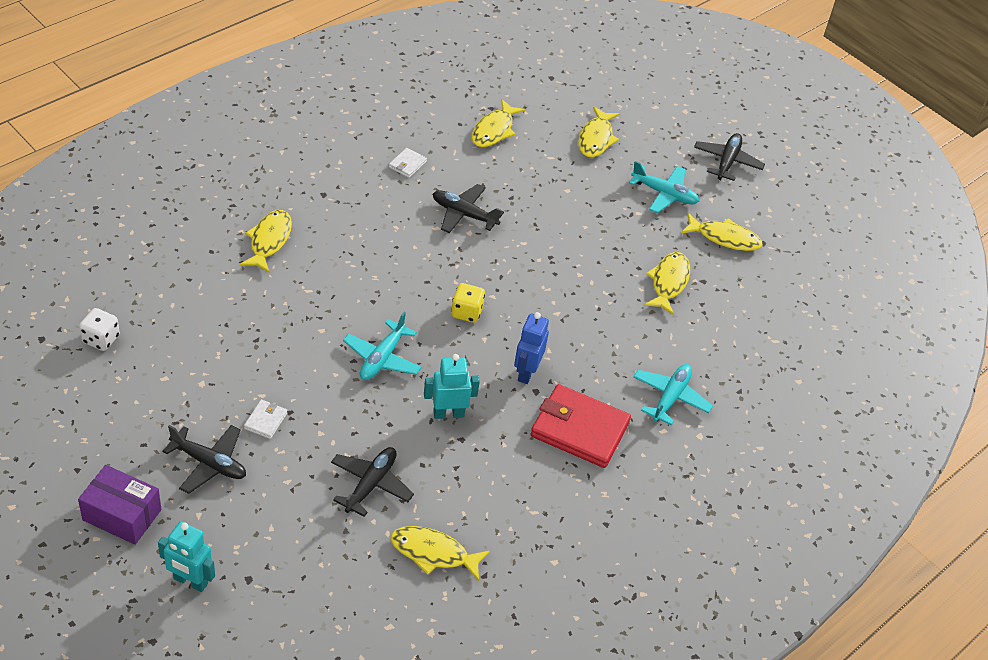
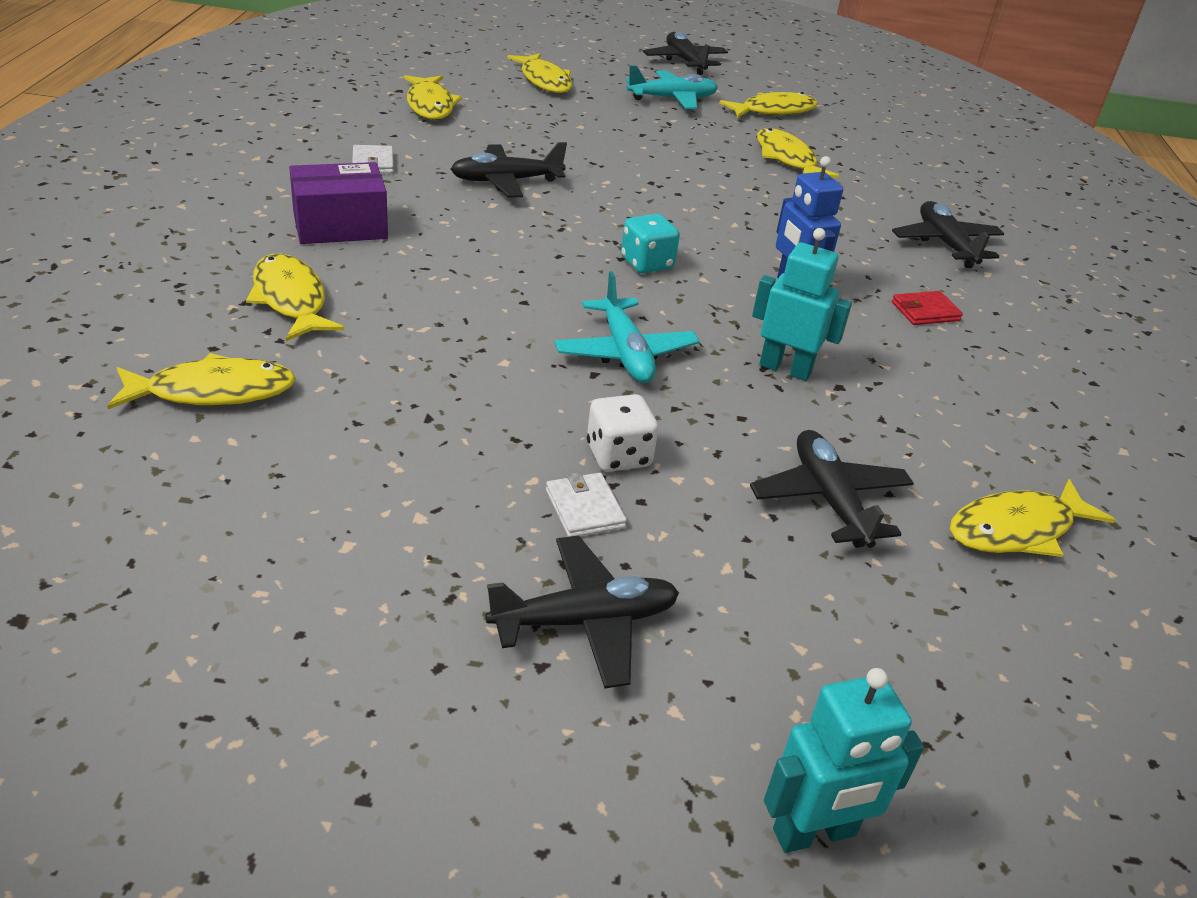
camera: 40 degrees left, 10 degrees down
(101, 339) = (154, 553): white dice -> white dice (618, 456)
(122, 515) = (552, 815): purple box -> purple box (340, 226)
(188, 275) = (213, 391): none -> yellow fish
(448, 413) = (785, 368): turquoise robot -> turquoise robot turned 75 degrees clockwise
(466, 312) = (647, 263): yellow dice -> turquoise dice
(579, 429) = (925, 311): red wallet -> red wallet, size x0.44
(670, 398) = (945, 244): turquoise plane -> black plane

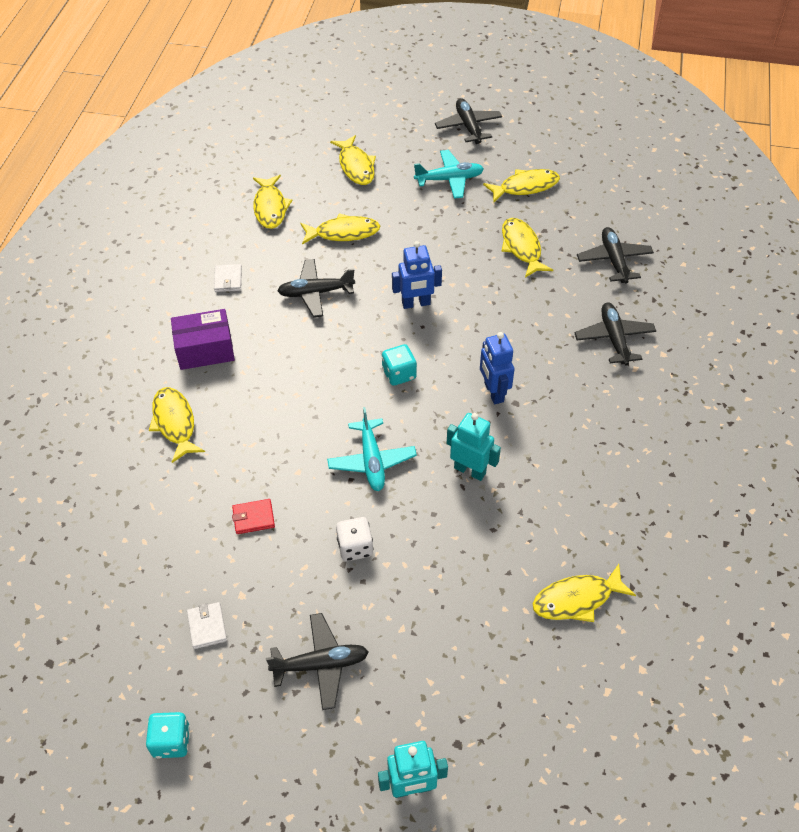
camera: 10 degrees right, 15 degrees up
(213, 391) = (133, 504): yellow fish -> yellow fish (343, 233)
(282, 756) = (171, 741): none -> turquoise dice
(584, 509) = (330, 588): white wallet -> white wallet (207, 626)
(655, 199) = (416, 303): none -> blue robot
(829, 500) = (471, 578): black plane -> black plane (614, 260)
(925, 311) = (578, 411): red wallet -> red wallet (253, 518)

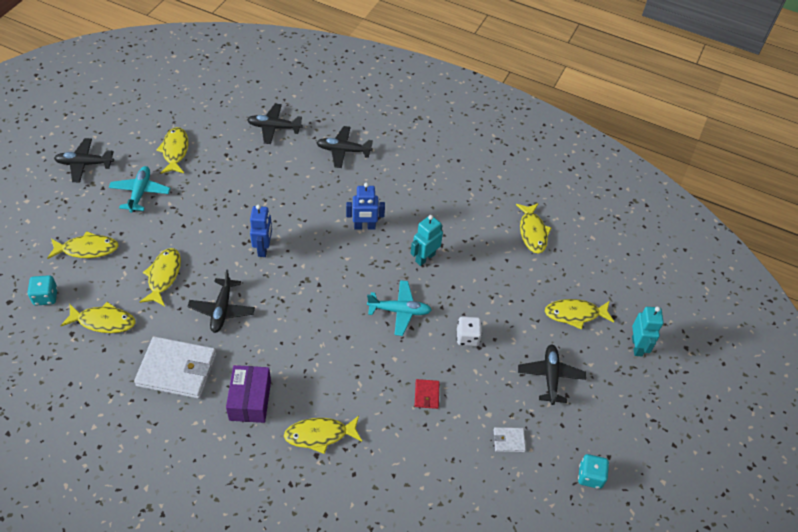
camera: 80 degrees left, 0 degrees up
(228, 280) = (177, 369): white wallet -> white wallet, size x2.26
(399, 374) = (327, 276): turquoise dice -> turquoise dice (46, 297)
(522, 247) = (237, 172): yellow fish -> yellow fish (575, 314)

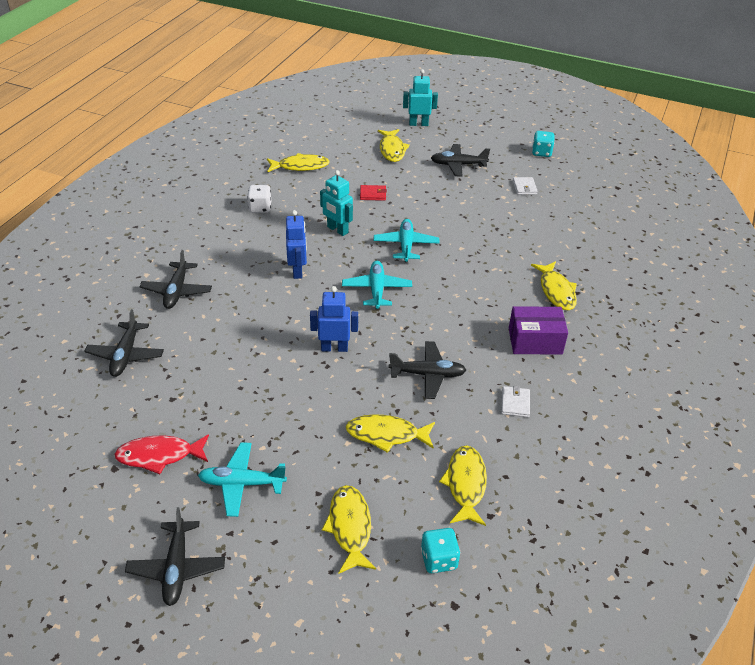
camera: 90 degrees left, 10 degrees down
(175, 151) = (159, 456): yellow fish -> red fish
(177, 369) = (515, 403): white wallet -> white wallet, size x0.44
(334, 282) = (376, 290): none -> turquoise plane
(426, 395) = (494, 229): red wallet -> red wallet (373, 194)
(467, 337) = (428, 206): white dice -> white dice (260, 208)

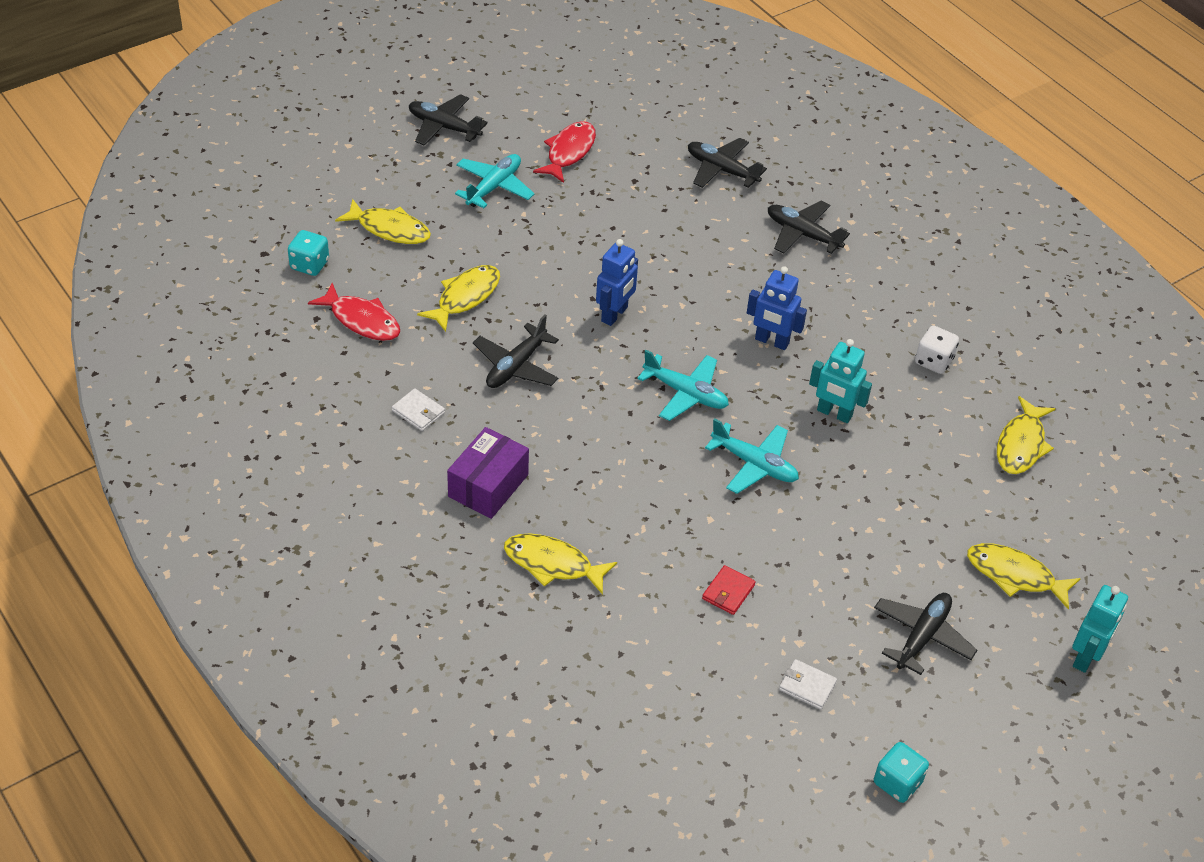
camera: 120 degrees right, 5 degrees up
(337, 230) = (834, 413): turquoise robot -> turquoise robot turned 135 degrees counterclockwise
(373, 194) = (898, 490): red wallet -> red wallet (728, 592)
(465, 484) = (361, 320): yellow fish -> red fish

